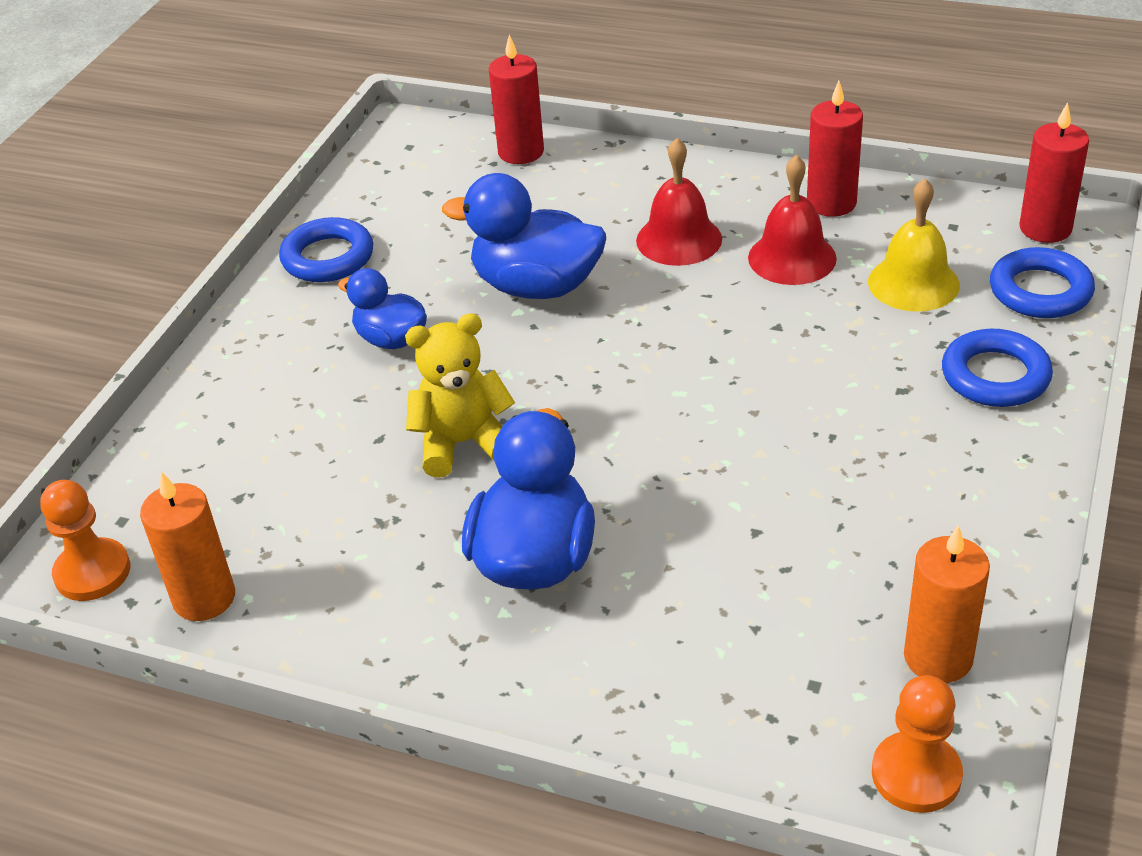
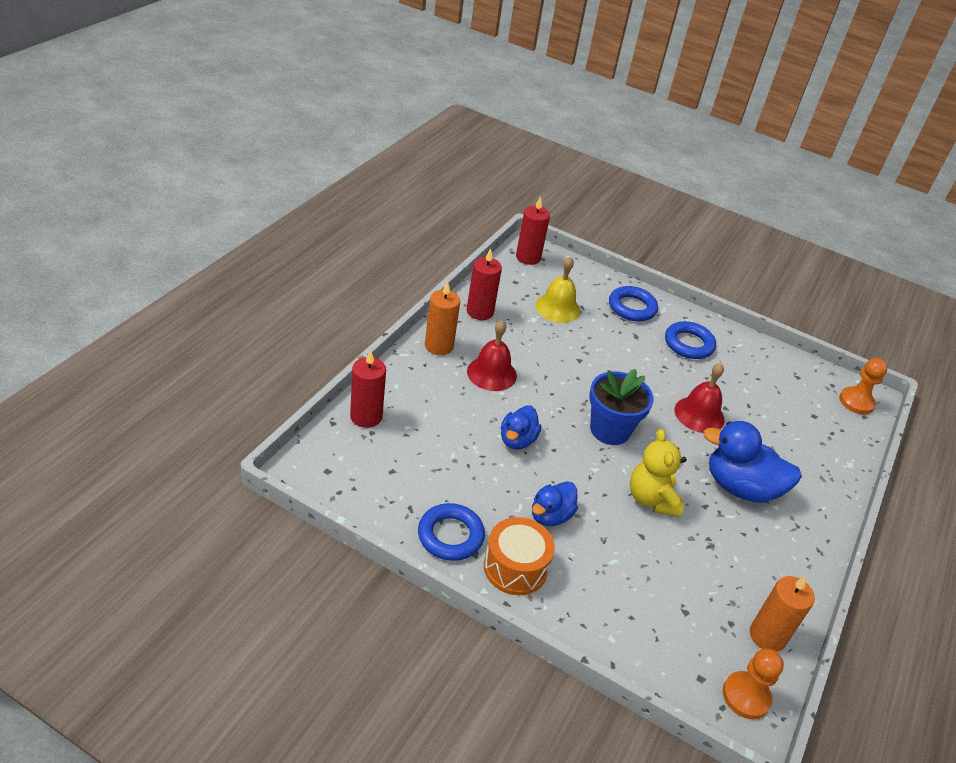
camera: 90 degrees left, 0 degrees up
(286, 320) = (515, 567): none -> orange drum
(536, 286) = (517, 440): blue duck -> blue duck, size x0.60
(609, 380) = (610, 430): none -> blue flower pot
(792, 258) = (523, 339): red bell -> red bell (699, 414)
(938, 657) = (798, 378): orange candle -> orange candle (439, 346)
(1040, 291) = (575, 275): blue ring -> blue ring (688, 344)

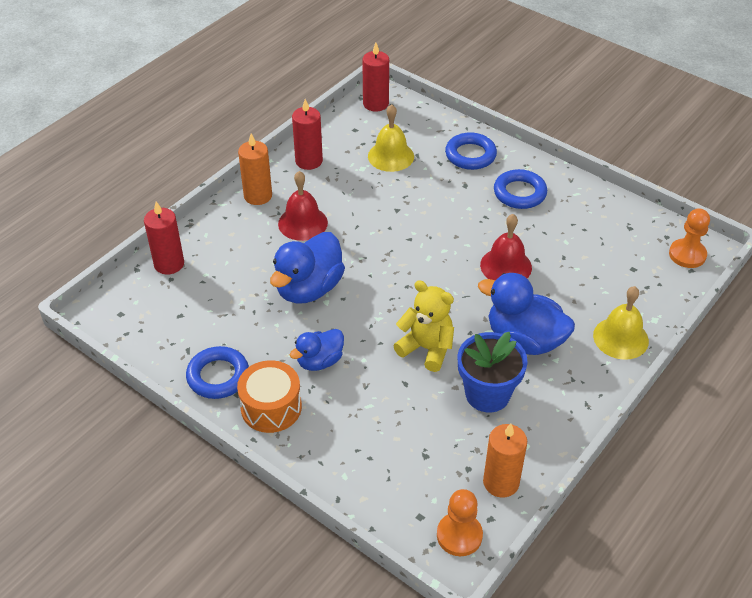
camera: 15 degrees right, 5 degrees up
(517, 440) = (309, 288): blue duck -> blue duck, size x1.67
(610, 430) = (406, 280): blue flower pot -> blue flower pot (487, 394)
(651, 499) = (426, 348): yellow teddy bear -> yellow teddy bear turned 120 degrees clockwise
(826, 483) = (620, 338): none -> yellow bell

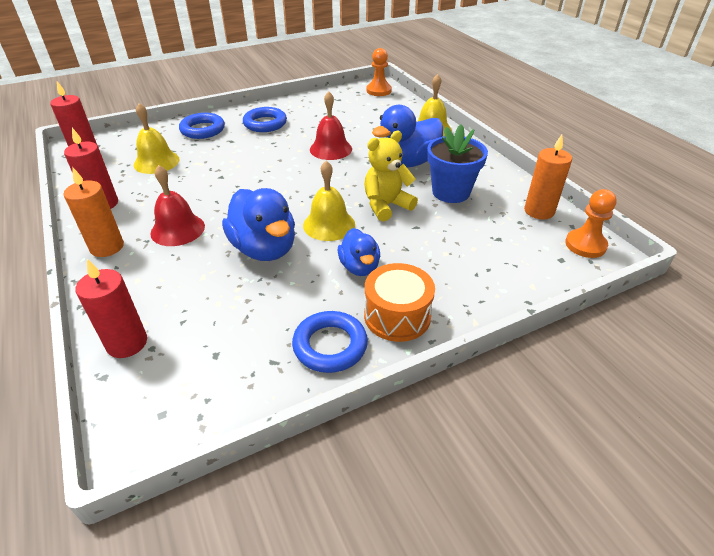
camera: 65 degrees left, 5 degrees down
(369, 317) = (329, 224): none -> yellow bell

